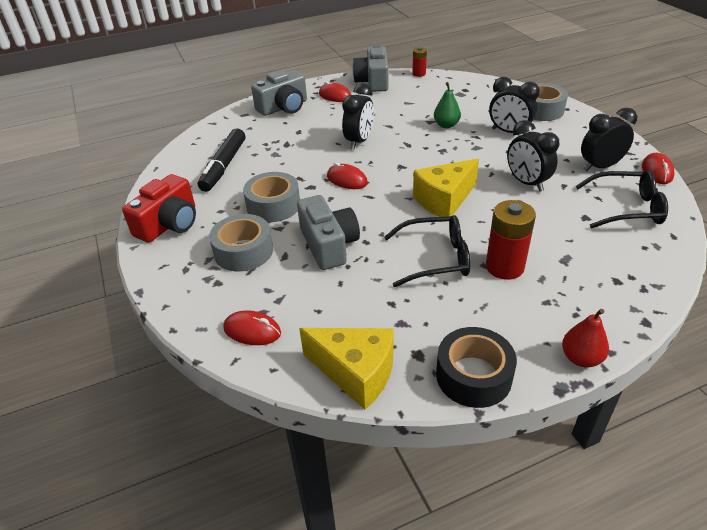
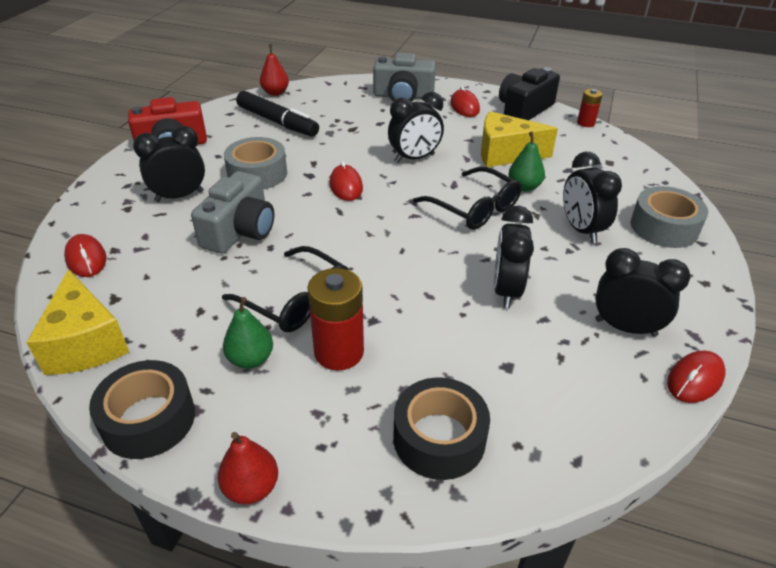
camera: 40 degrees right, 0 degrees up
(184, 148) = (275, 93): none -> red pear
(224, 166) = (277, 122): black marker -> black marker turned 105 degrees counterclockwise
(243, 251) = (179, 196): grey tape -> black clock
(373, 81) = (524, 109): grey camera -> black camera
(444, 200) = (395, 255): yellow cheese -> yellow cheese (505, 154)
(468, 304) = (251, 359): none -> green pear
(614, 269) = (439, 438): none -> black tape
(626, 208) = (573, 390): black glasses -> black glasses (474, 208)

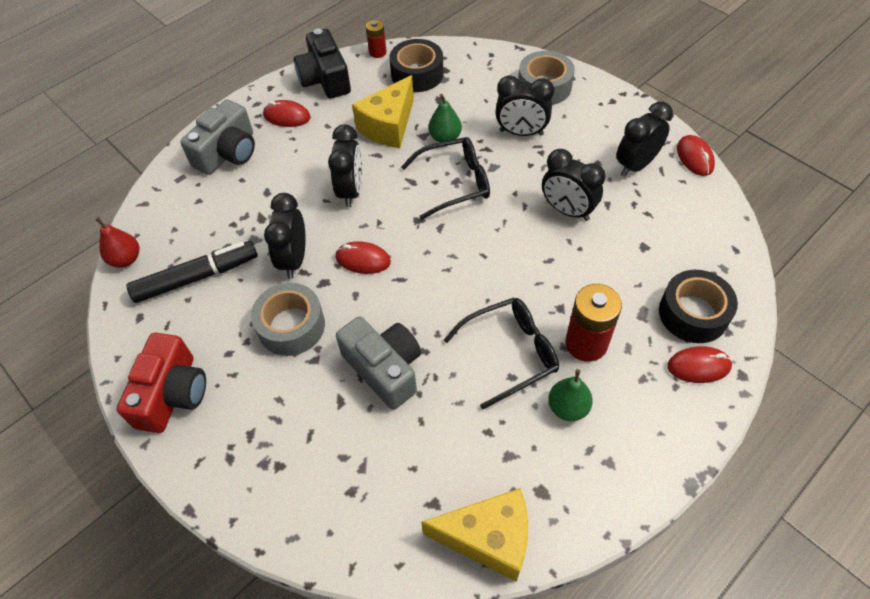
camera: 60 degrees left, 15 degrees up
(86, 259) = (352, 521): red mouse -> red mouse (698, 366)
(148, 419) = (605, 500): black tape -> black tape (417, 74)
(179, 196) = (288, 409): black clock -> black clock (294, 259)
(251, 488) = (697, 442): red pear -> none

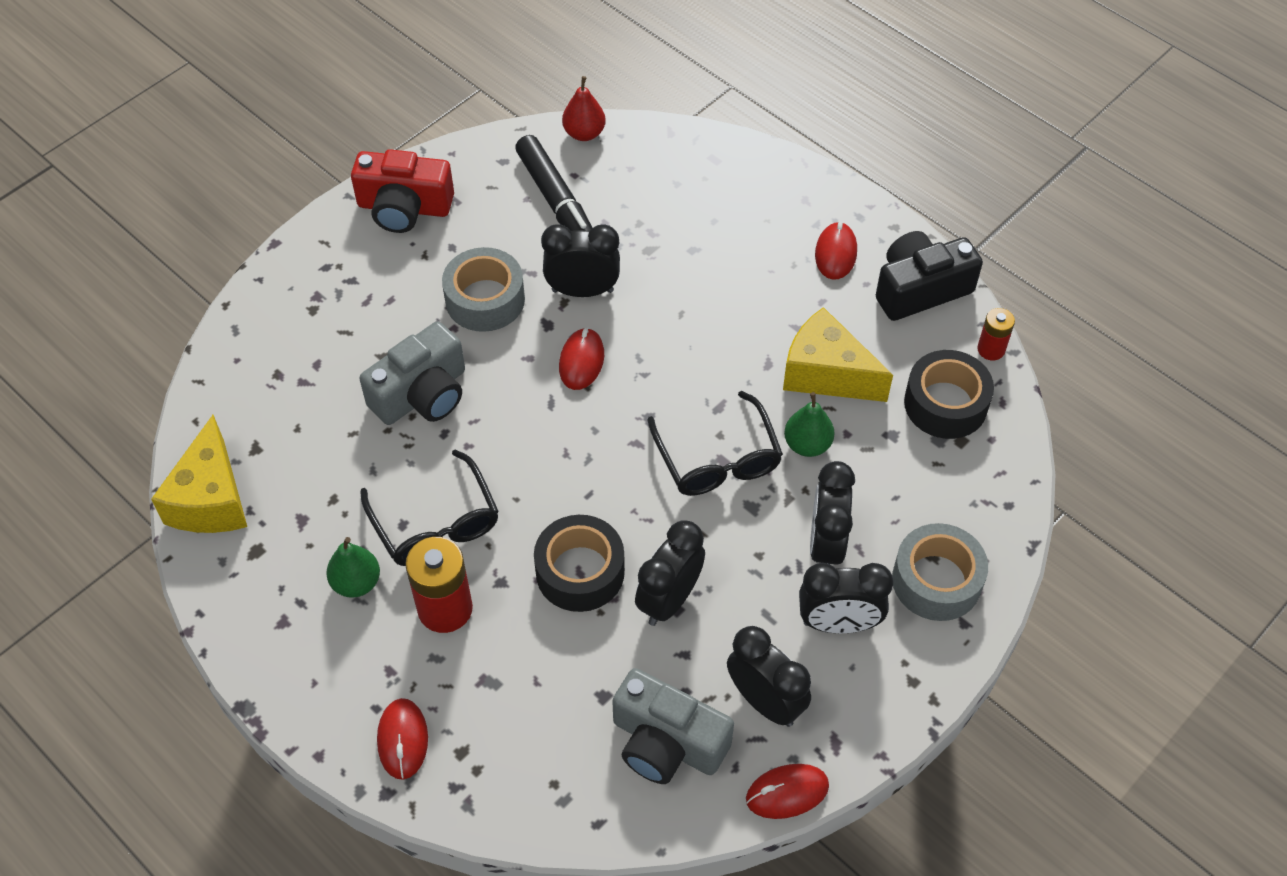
camera: 85 degrees right, 0 degrees up
(228, 153) = (761, 199): grey camera -> grey camera (666, 742)
(351, 191) = (698, 339): black clock -> black clock (838, 623)
(693, 313) = (485, 745): black tape -> black tape (580, 571)

